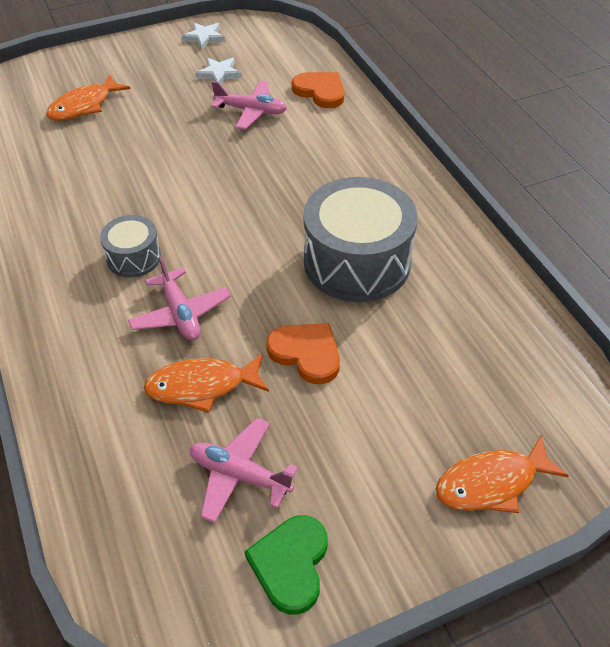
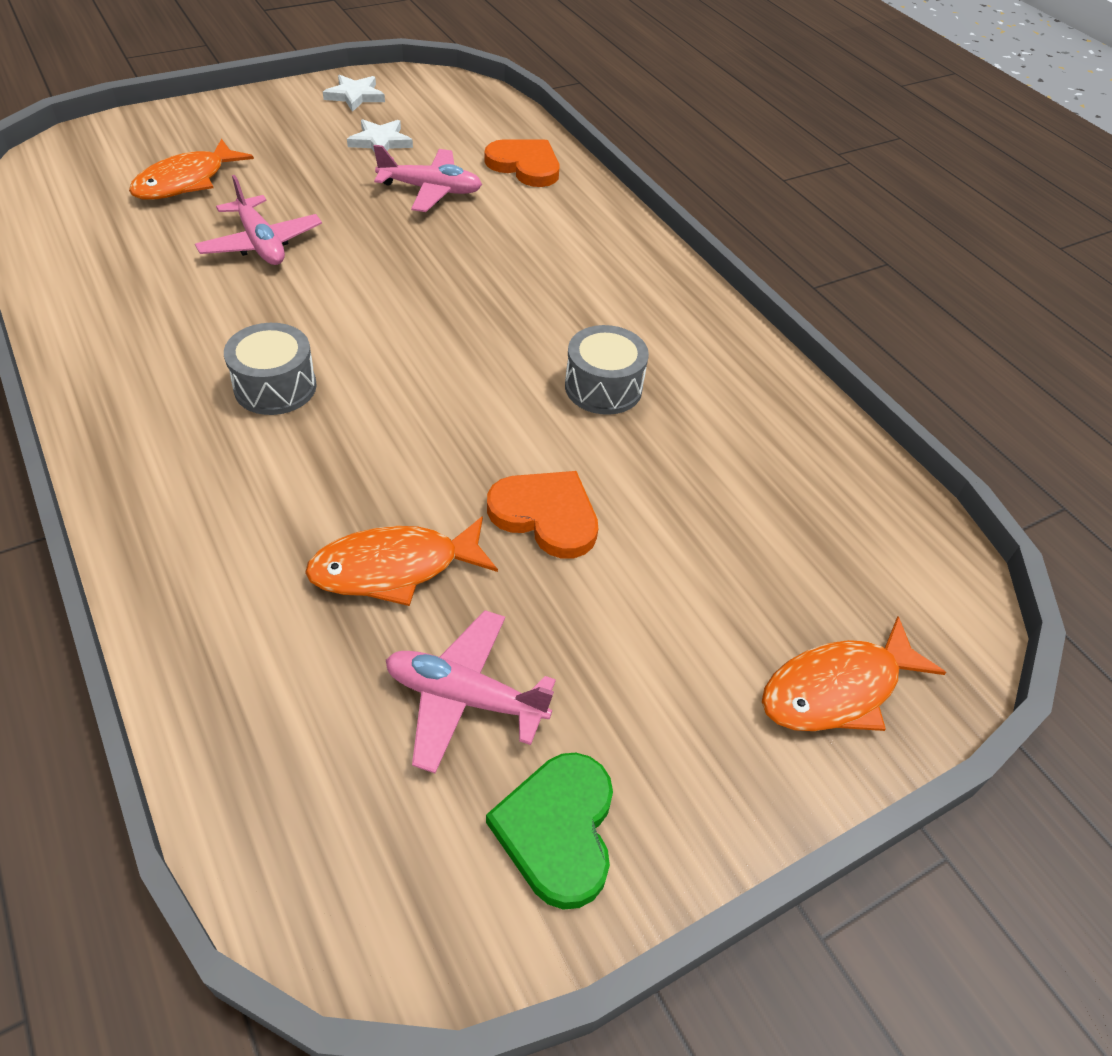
camera: 10 degrees left, 0 degrees up
(180, 313) = (352, 464): pink plane -> pink plane (261, 244)
(357, 262) = (603, 387): grey drum -> grey drum, size x0.51

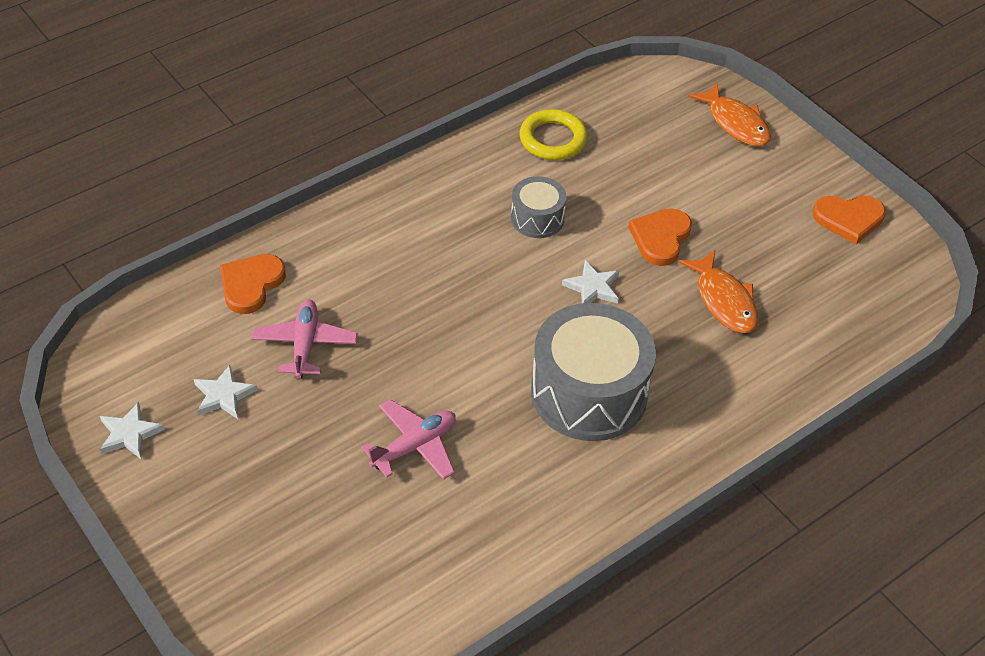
camera: 95 degrees left, 0 degrees up
(186, 182) = (325, 531): orange fish -> none
(275, 387) = (589, 393): grey drum -> grey drum, size x1.96
(459, 421) = (593, 287): none -> white star
(464, 697) = (794, 259): pink plane -> none
(558, 830) = (848, 219): green heart -> orange heart
(771, 428) = (553, 139): none -> yellow ring

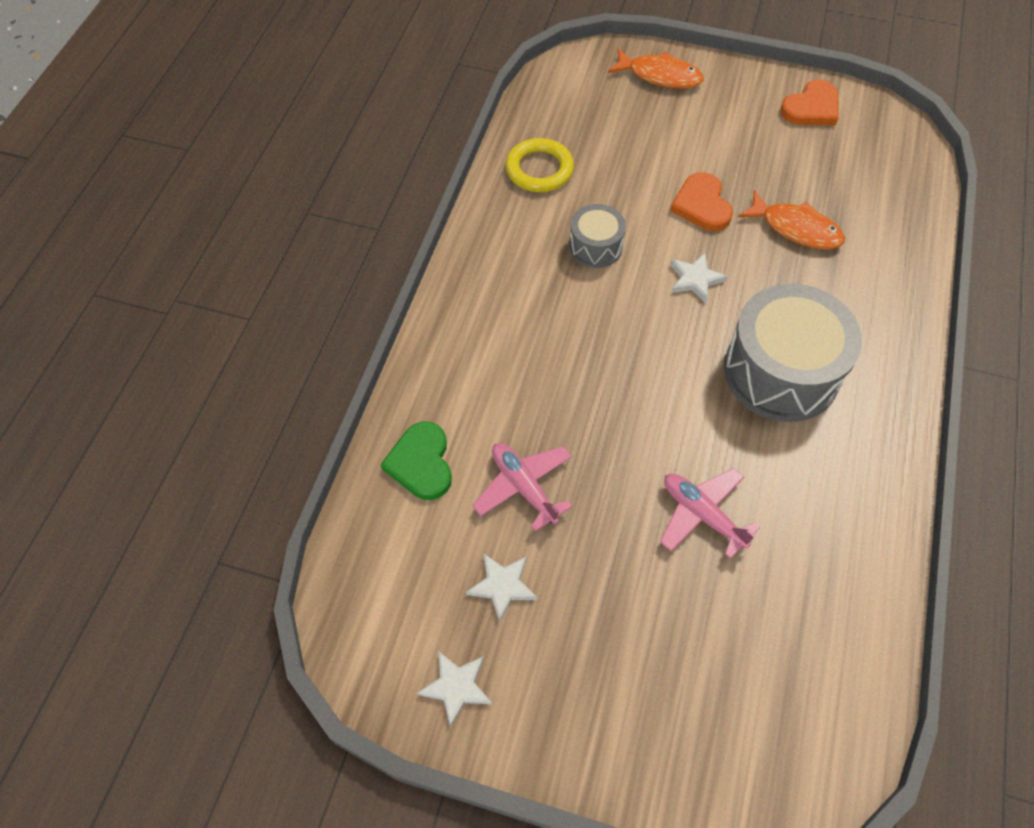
camera: 35 degrees left, 10 degrees up
(251, 284) = (421, 463): orange heart -> green heart
(414, 446) = (702, 515): pink plane -> pink plane turned 60 degrees counterclockwise

